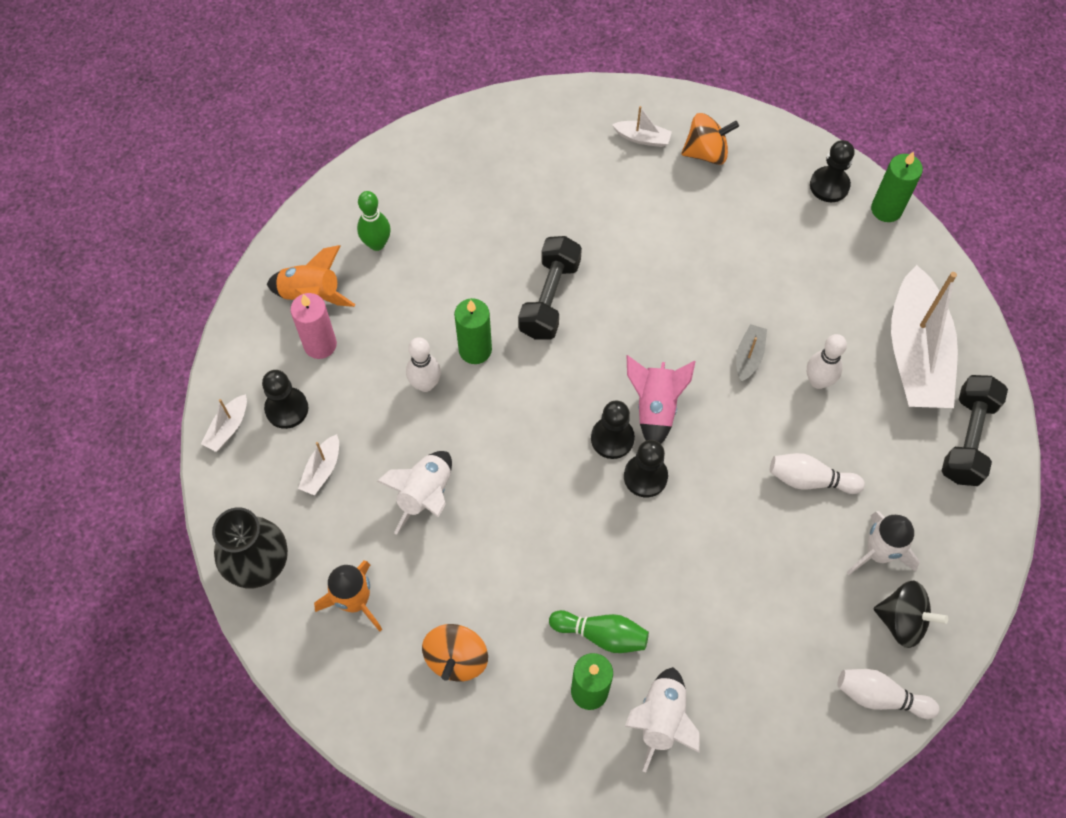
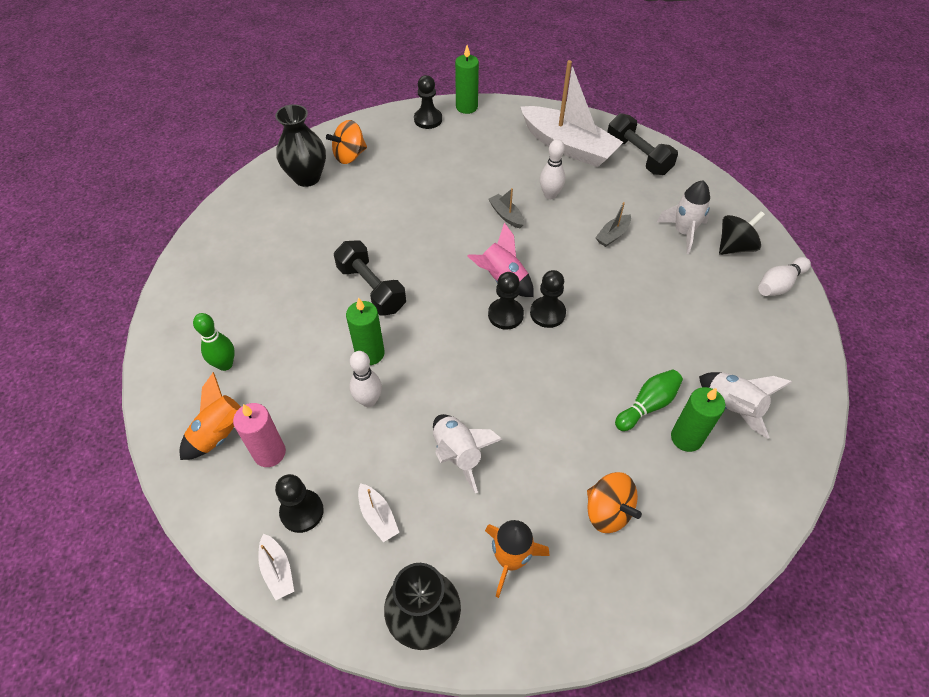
camera: 55 degrees left, 10 degrees down
(642, 138) = (307, 177): white boat -> black vase
(706, 152) = (349, 156): orange spinning top -> orange spinning top turned 150 degrees counterclockwise
(810, 480) = (612, 235): white bowling pin -> grey boat

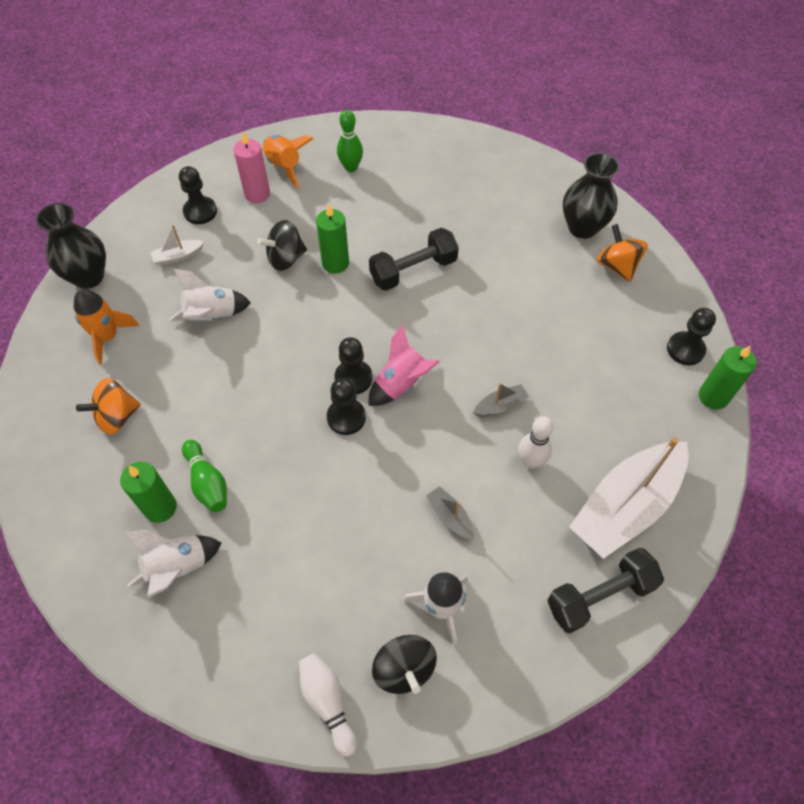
camera: 100 degrees right, 5 degrees up
(277, 570) = (161, 197): white boat -> none
(368, 400) = (285, 258): white bowling pin -> black spinning top

